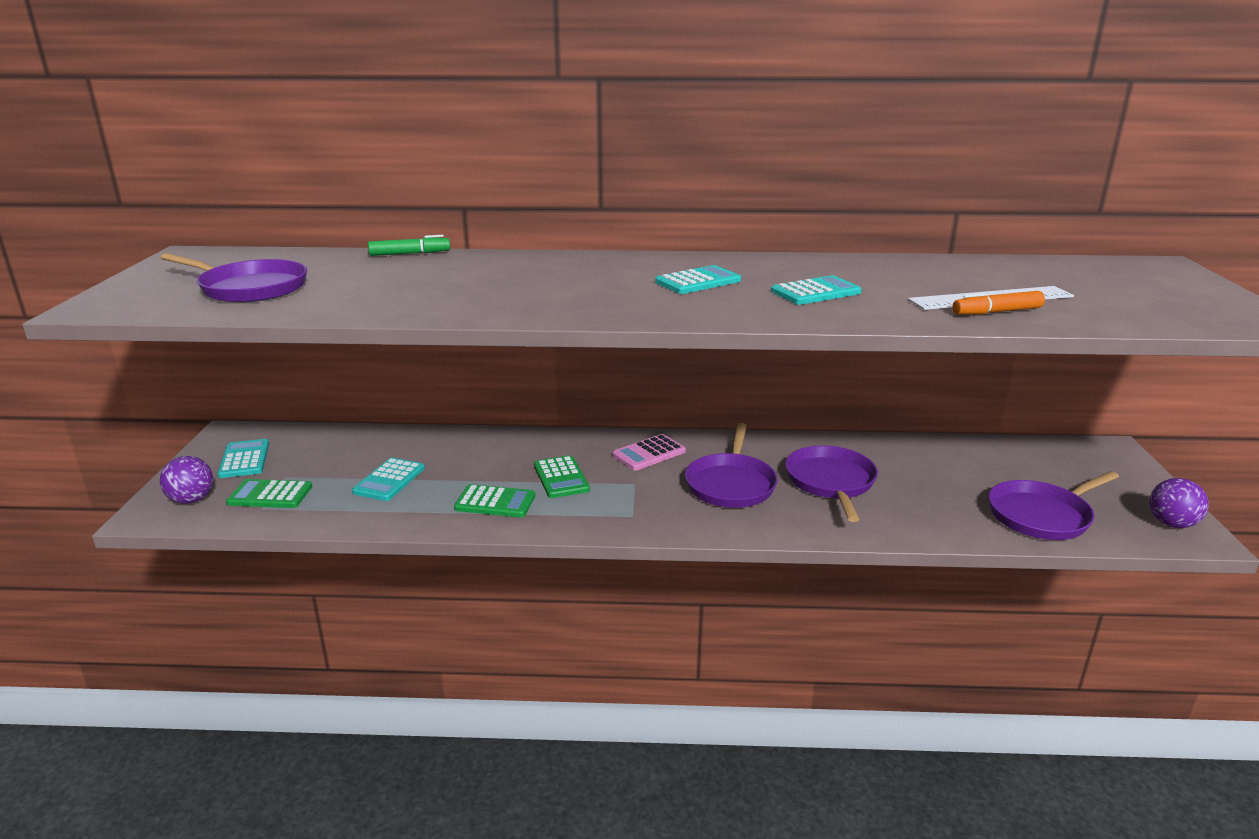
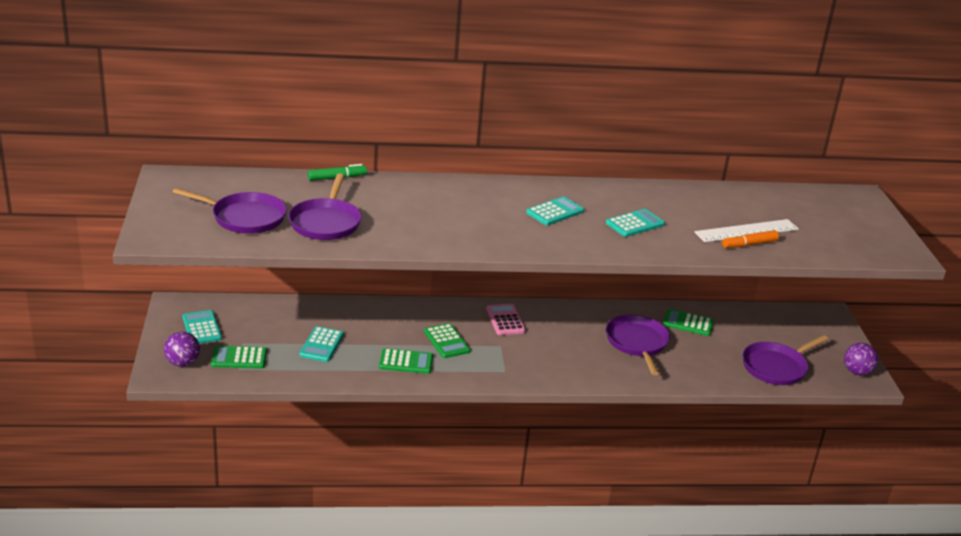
camera: 10 degrees left, 5 degrees up
(649, 453) = (505, 320): pink calculator -> pink calculator turned 120 degrees clockwise
(731, 484) = (568, 345): purple pan -> purple pan (326, 222)
(905, 459) = (688, 323): none -> green calculator

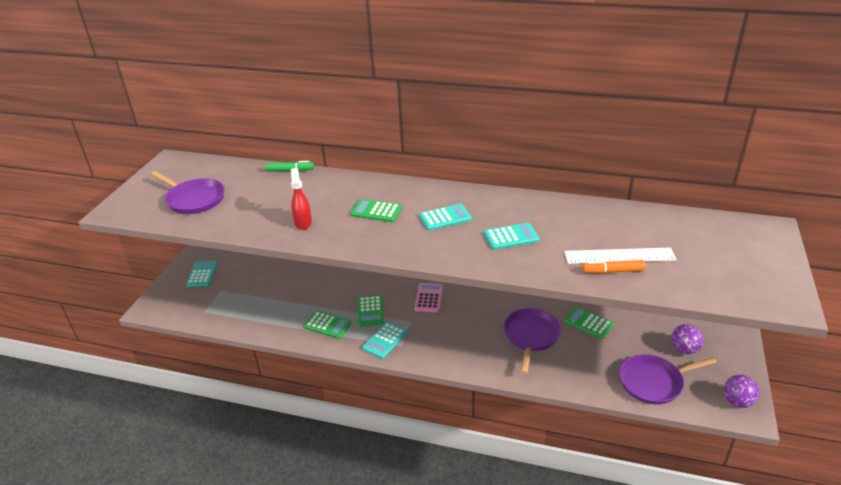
camera: 25 degrees right, 5 degrees up
(182, 363) = (170, 301): purple ball -> purple ball (684, 349)
(239, 358) = (210, 303): green calculator -> green calculator (376, 211)
(322, 345) = (275, 300): turquoise calculator -> turquoise calculator (385, 340)
(326, 222) = (249, 209): purple pan -> none
(402, 230) = (303, 223): none -> red spray bottle

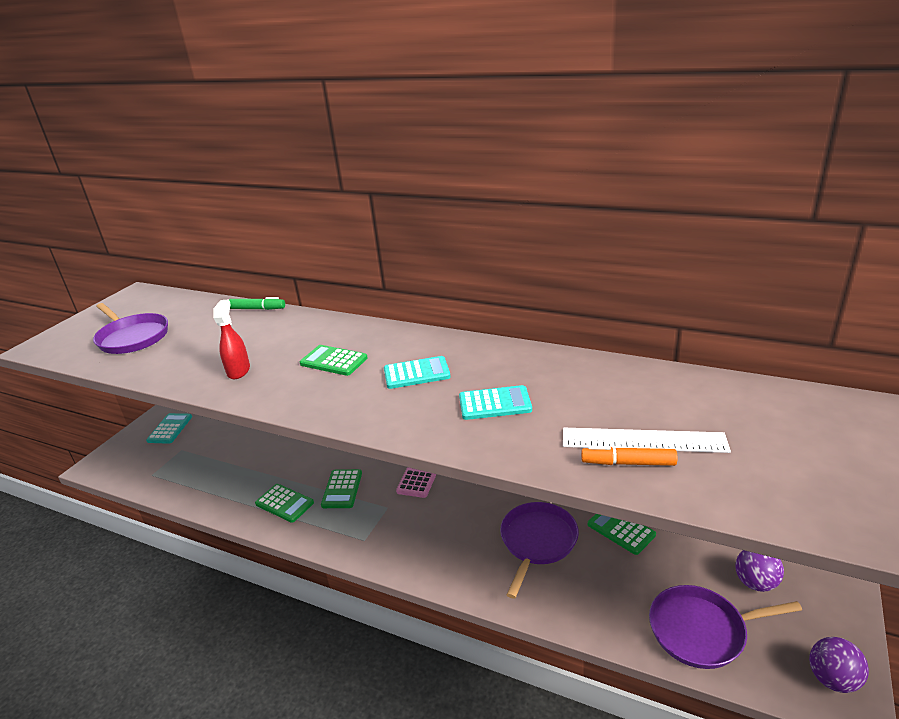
camera: 10 degrees right, 5 degrees down
(385, 340) = (346, 530): turquoise calculator -> none

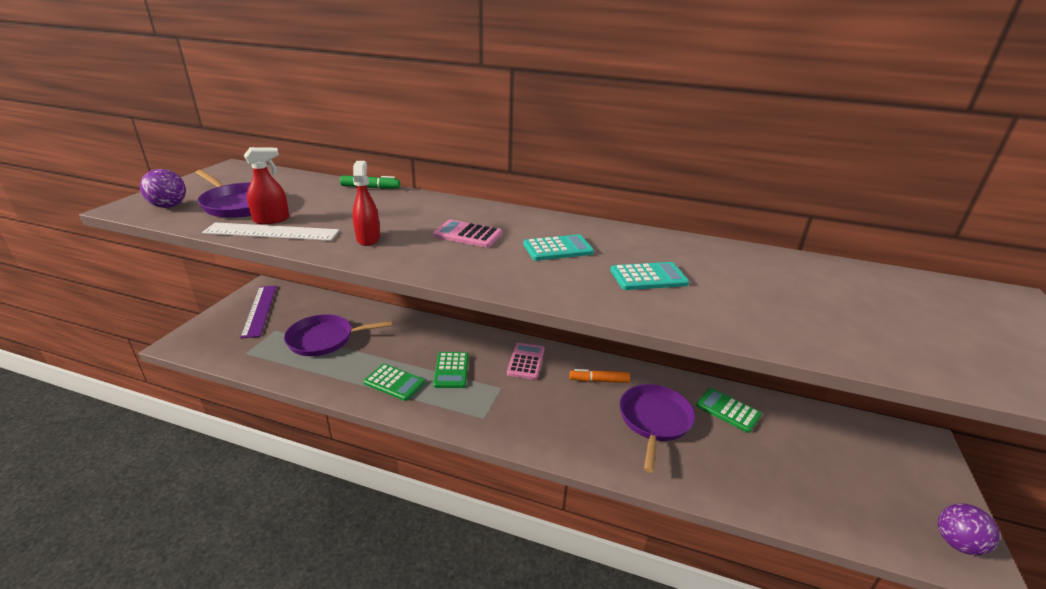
camera: 10 degrees left, 0 degrees up
(157, 353) = (272, 220): none -> red spray bottle
(170, 429) = (259, 310): turquoise calculator -> purple ruler
(333, 361) = (467, 235): green calculator -> pink calculator
(628, 463) = (804, 332): orange marker -> orange marker (599, 380)
(643, 440) = (808, 313): white ruler -> white ruler (271, 232)
(701, 631) = (828, 501): purple pan -> purple pan (324, 339)
(755, 583) = (861, 457): purple ball -> purple ball (169, 206)

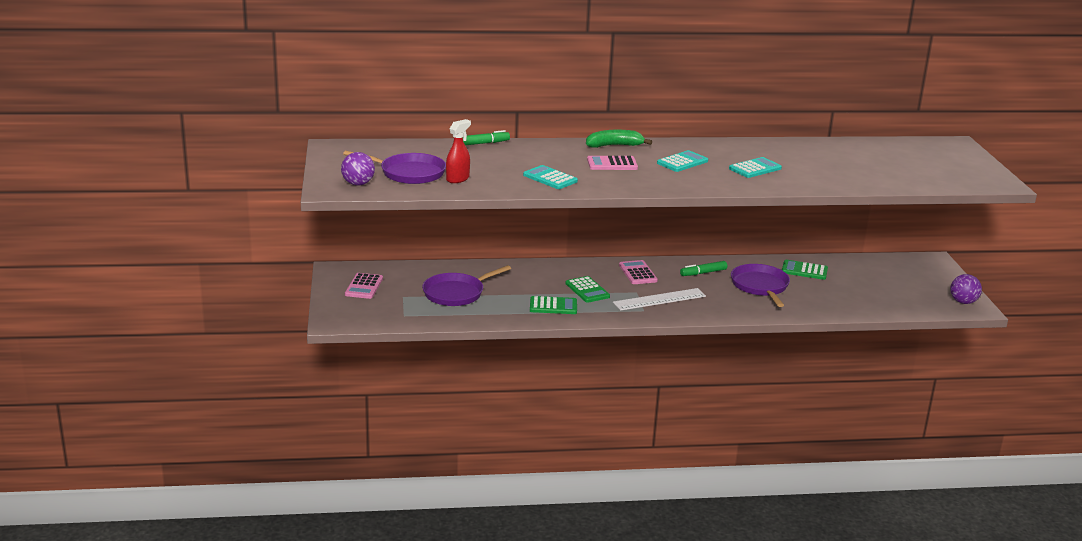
camera: 25 degrees left, 5 degrees down
(259, 310) = (364, 286): purple ruler -> pink calculator
(271, 232) = (476, 186): white ruler -> white ruler (659, 299)
(368, 238) = (550, 178): red spray bottle -> turquoise calculator
(503, 213) = (614, 145): none -> green banana
(599, 380) = (703, 273): orange marker -> green marker

